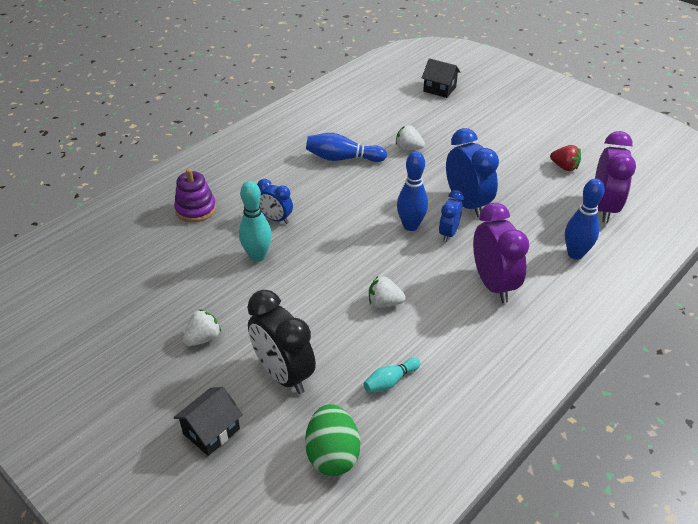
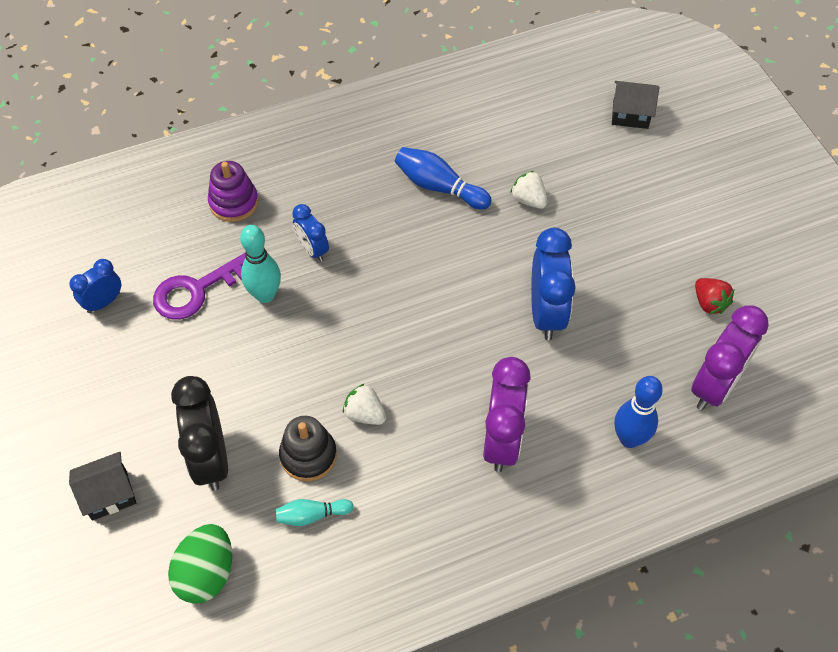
camera: 25 degrees right, 15 degrees up
(201, 270) = (197, 290): none -> purple key
(203, 338) = (156, 380): white strawberry -> none
(360, 344) = (308, 455): none -> black stacking toy
(410, 226) = (458, 319): blue bowling pin -> none
(439, 89) = (630, 114): black house -> black house turned 45 degrees counterclockwise
(448, 233) = (496, 348): blue clock -> blue clock (104, 302)

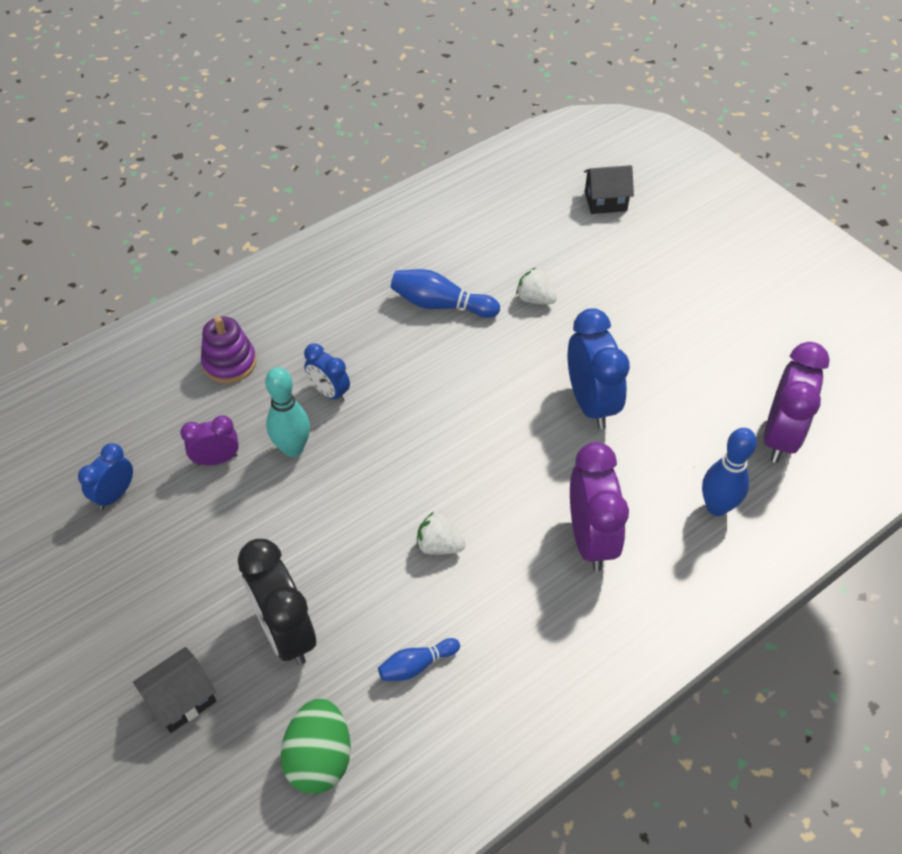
camera: 15 degrees left, 5 degrees down
(197, 290) = (216, 459): purple key -> purple clock
(308, 455) = (392, 603): black stacking toy -> none
(312, 515) = (417, 665): turquoise bowling pin -> blue bowling pin
(709, 303) = (745, 360): red strawberry -> none

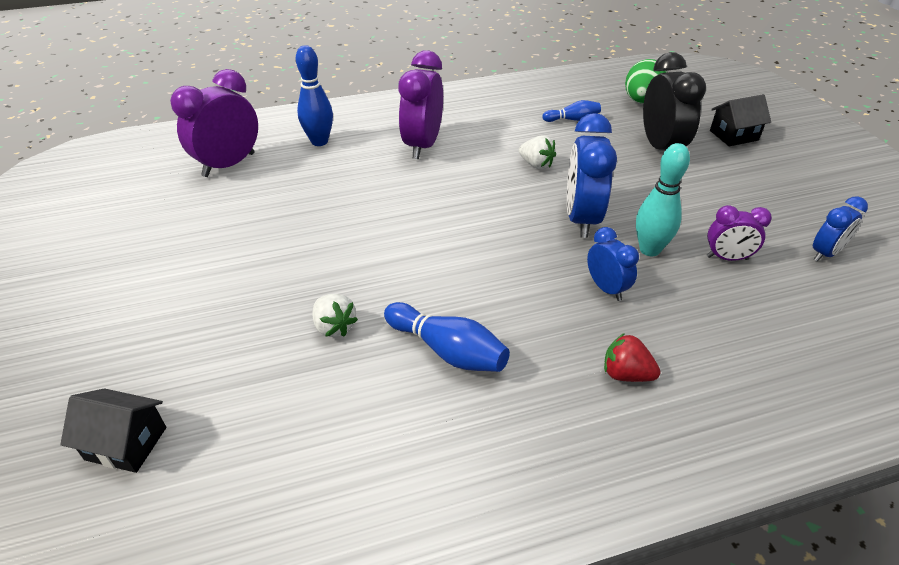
camera: 160 degrees left, 10 degrees down
(229, 363) = (724, 349): purple stacking toy -> none
(305, 323) = (626, 374): none -> red strawberry
(591, 403) = (355, 219): blue clock -> blue clock (581, 219)

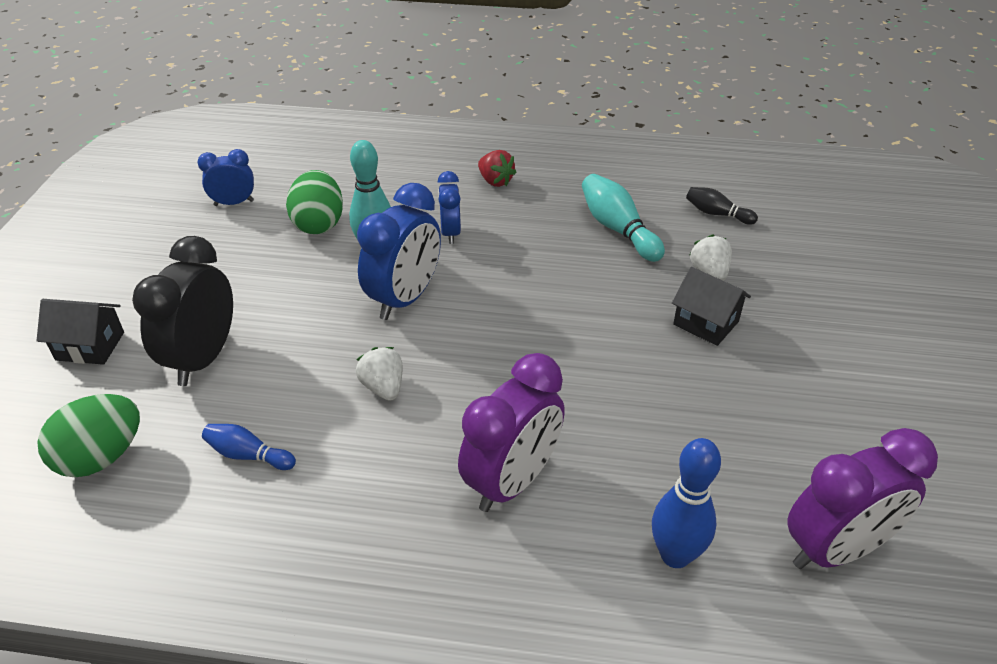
camera: 155 degrees left, 0 degrees up
(126, 443) = (881, 241): black house -> black house (706, 323)
(341, 417) = (717, 214): none -> black bowling pin
(447, 350) = (618, 229): blue bowling pin -> turquoise bowling pin
(727, 258) = (319, 224): purple clock -> green egg

